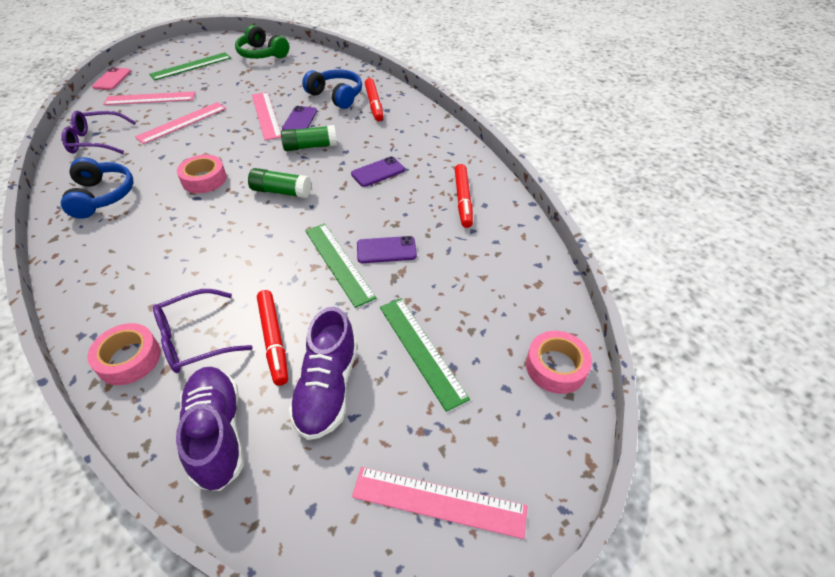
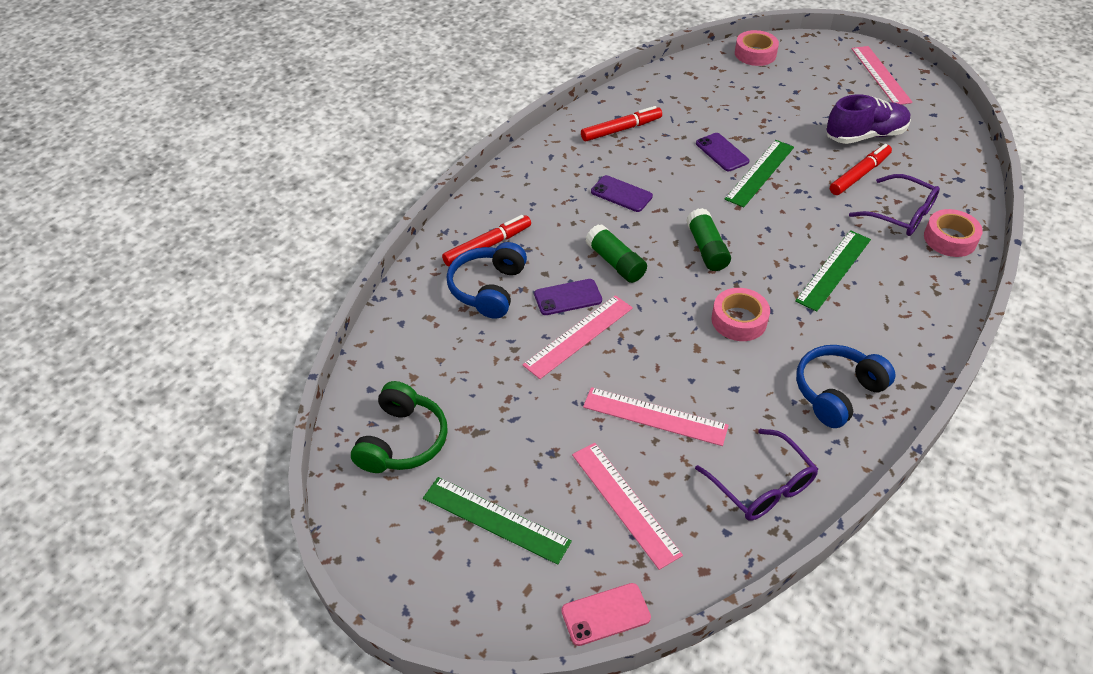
camera: 115 degrees left, 0 degrees up
(217, 433) = (941, 167): purple shoe -> none
(421, 350) = (797, 107): green ruler -> green ruler (833, 270)

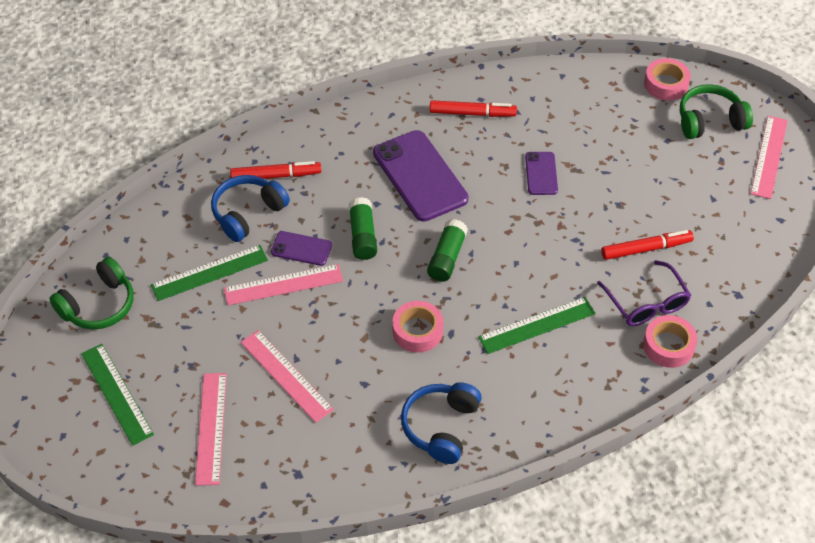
camera: 30 degrees right, 5 degrees up
(605, 614) = (136, 495): pink phone -> none
(621, 194) = (419, 176): purple phone -> purple phone, size x1.96
(760, 173) = (557, 208): green ruler -> green ruler (209, 272)
(762, 486) = (317, 466): purple glasses -> none
(813, 67) = (709, 121): none -> green headphones
(837, 392) = (441, 427): blue headphones -> blue headphones turned 60 degrees counterclockwise
(865, 135) = (690, 213): purple shoe -> none

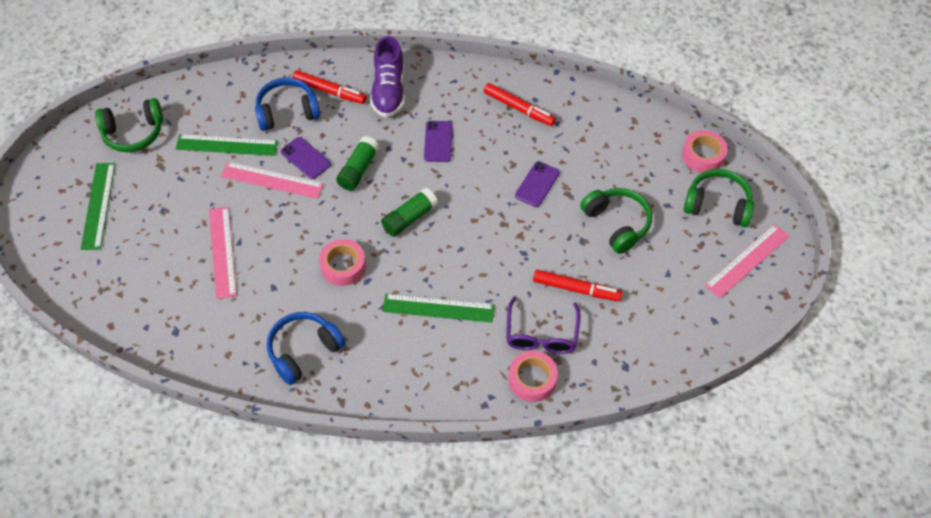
camera: 30 degrees right, 5 degrees up
(211, 428) = (142, 264): pink ruler -> none
(335, 150) = (389, 91): none -> purple shoe
(419, 176) = (438, 141): purple phone -> purple phone, size x0.51
(637, 176) = (617, 224): none -> green headphones

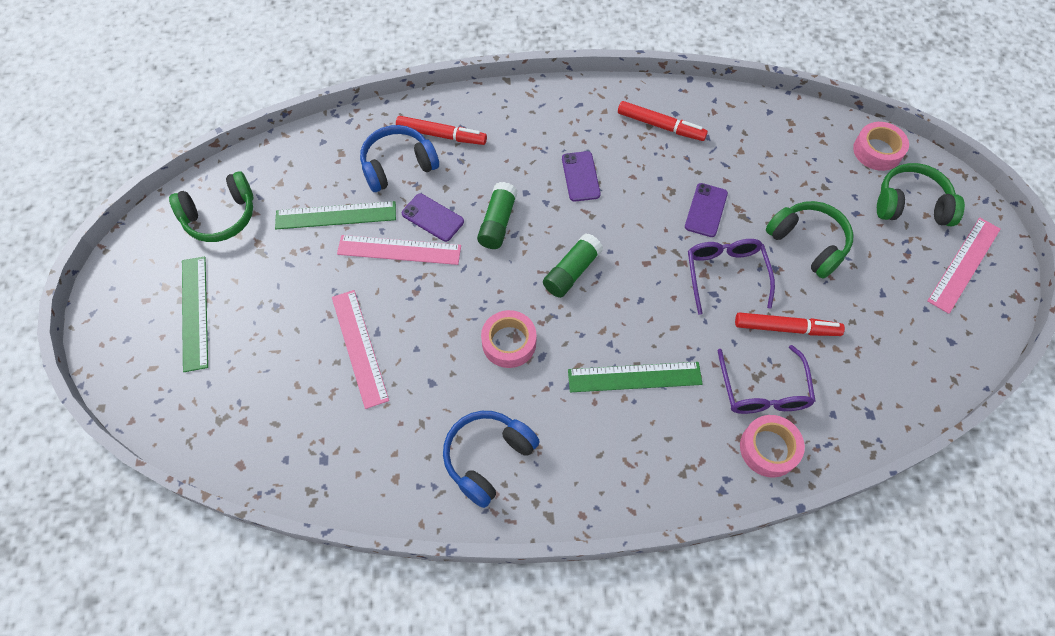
camera: 10 degrees left, 5 degrees up
(389, 91) = (509, 125): purple shoe -> none
(538, 239) = (725, 274): none -> purple glasses

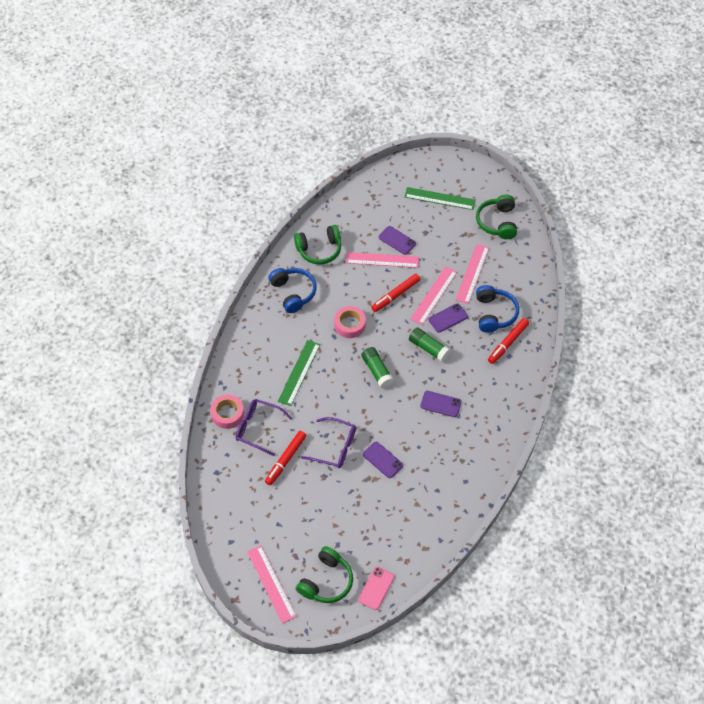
camera: 115 degrees right, 5 degrees down
(309, 341) = (397, 240): none -> purple phone
(336, 215) = (472, 273): green ruler -> pink ruler
(660, 126) = (459, 467): red marker -> red marker (395, 295)
(808, 243) = (331, 503): green headphones -> green headphones (319, 250)
(877, 151) = (376, 588): pink tape -> pink phone

